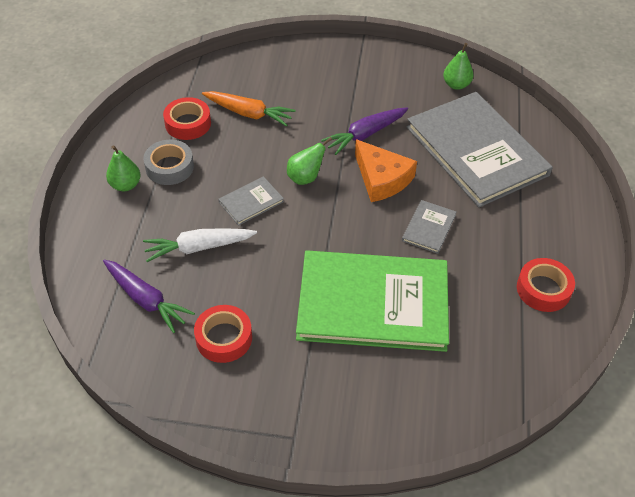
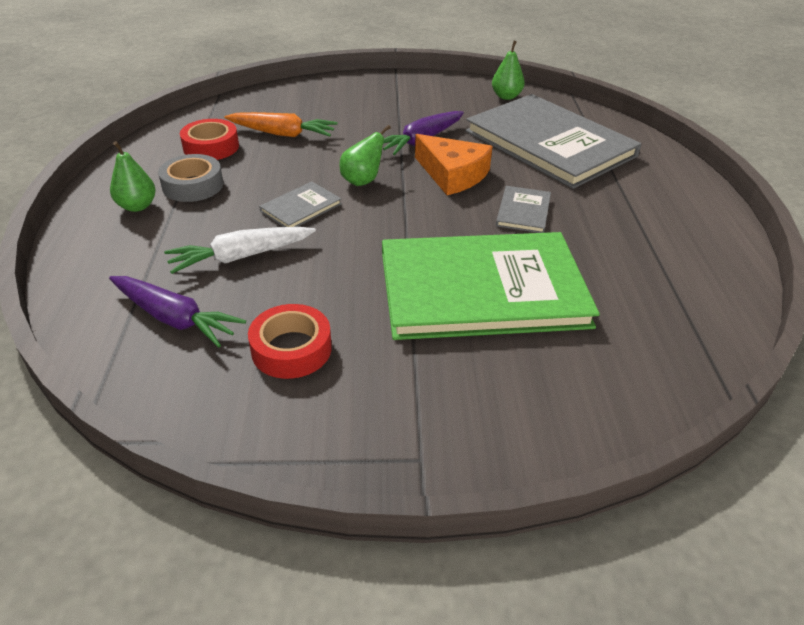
camera: 10 degrees left, 10 degrees down
(543, 289) = (682, 254): red tape -> none

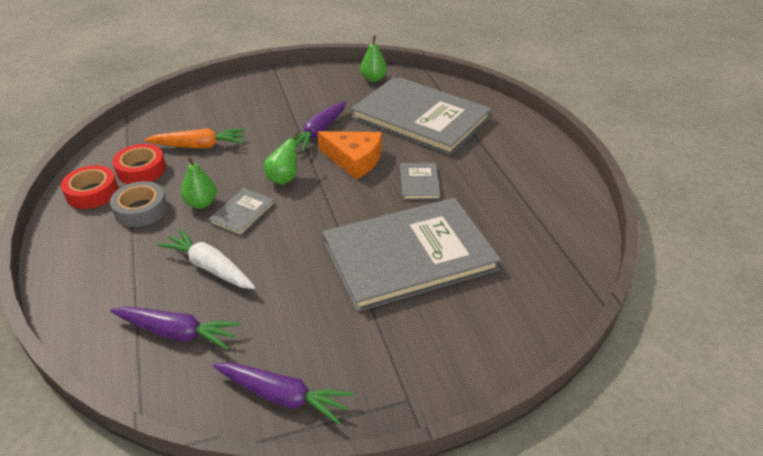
camera: 15 degrees left, 0 degrees up
(137, 206) = (100, 239): green pear -> green pear (201, 203)
(241, 257) = (210, 267): white carrot -> white carrot turned 75 degrees clockwise
(264, 417) = (282, 396): none -> purple carrot
(291, 349) = (282, 337): red tape -> red tape (92, 193)
(482, 289) = (409, 255): green book -> grey book

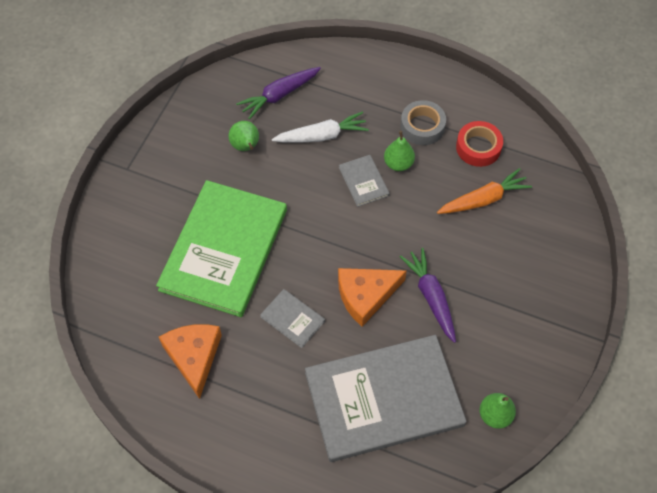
camera: 130 degrees right, 20 degrees up
(92, 193) = (470, 108): red tape -> none
(199, 146) = (483, 199): orange carrot -> orange carrot turned 150 degrees counterclockwise
(282, 396) = (187, 117): purple carrot -> none
(284, 179) = (383, 230): green pear -> green pear (246, 147)
(409, 255) = (224, 249): grey book -> green book
(517, 213) = (194, 357): none -> orange cheese

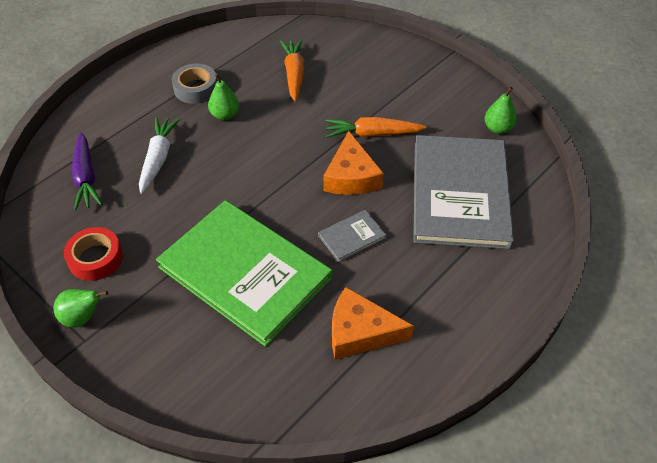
camera: 70 degrees left, 10 degrees down
(246, 147) = (130, 221): green pear -> green pear (83, 317)
(363, 181) = (229, 143): grey book -> none
(431, 297) = (373, 134): purple carrot -> orange carrot
(478, 147) = (240, 62): red tape -> red tape (95, 258)

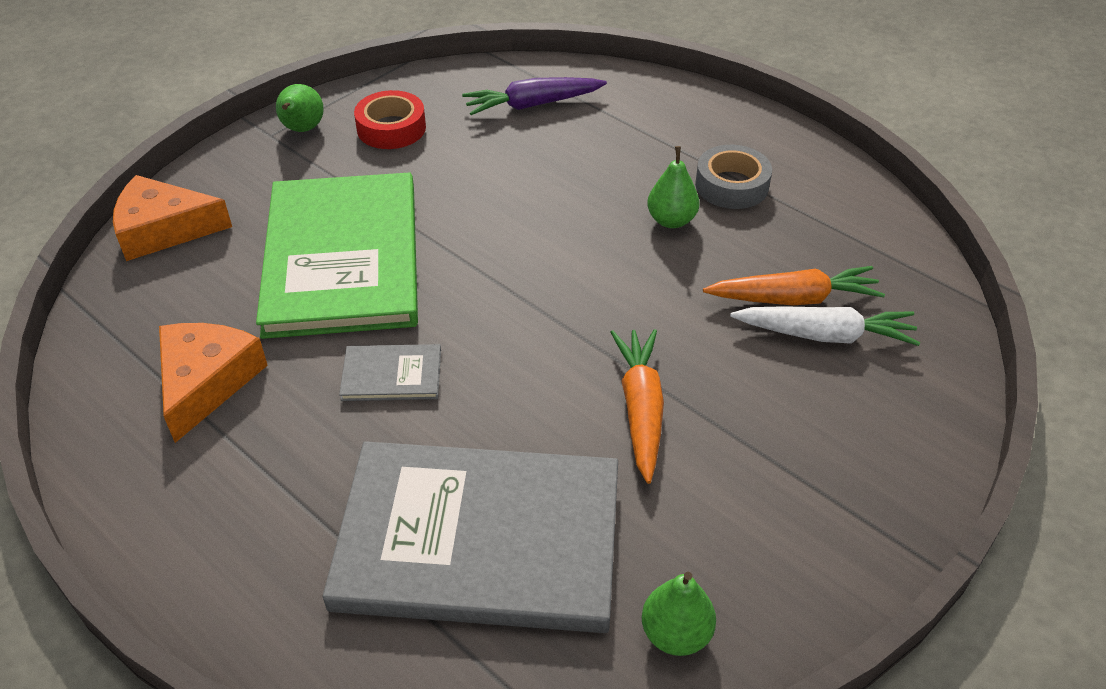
camera: 90 degrees right, 5 degrees down
(158, 159) = (569, 161): white carrot -> white carrot (825, 335)
(245, 272) = (342, 258): green book -> green book turned 45 degrees counterclockwise
(351, 176) = (529, 376): orange cheese -> orange cheese (163, 229)
(352, 237) = (392, 375): grey book -> grey book turned 60 degrees counterclockwise

